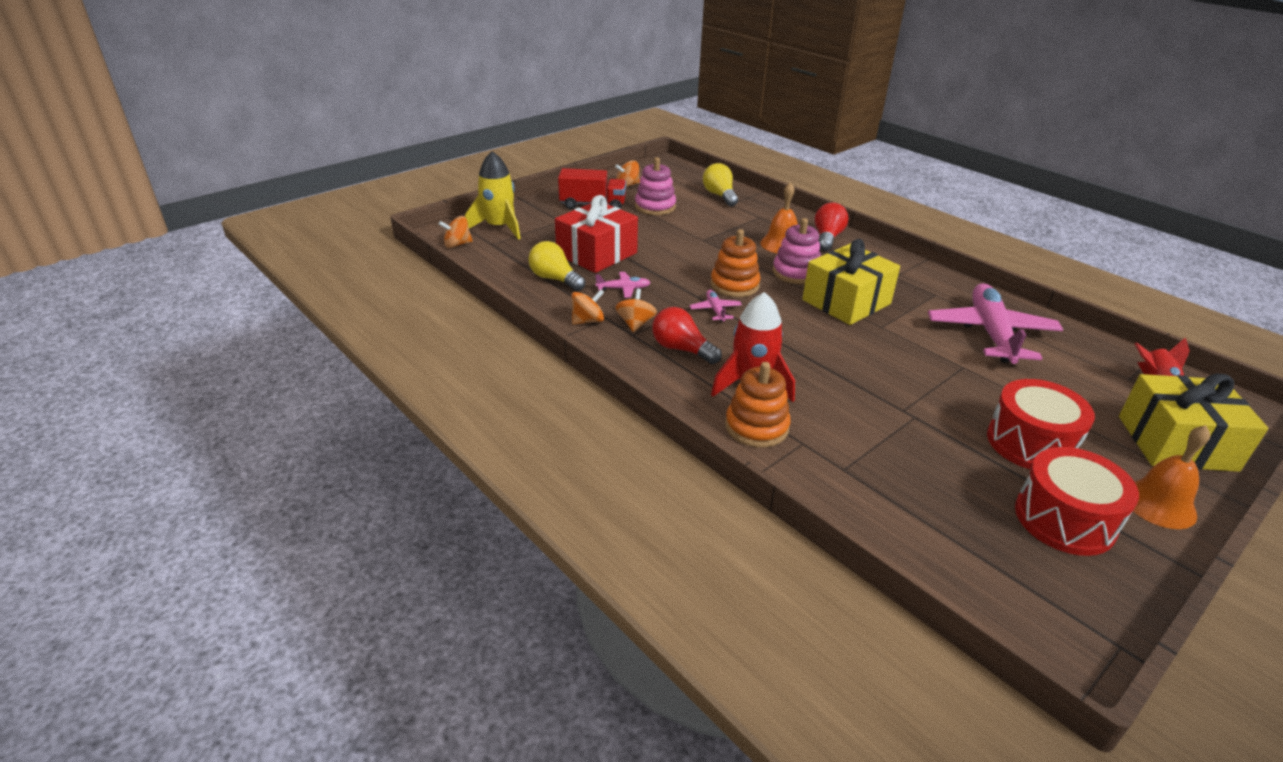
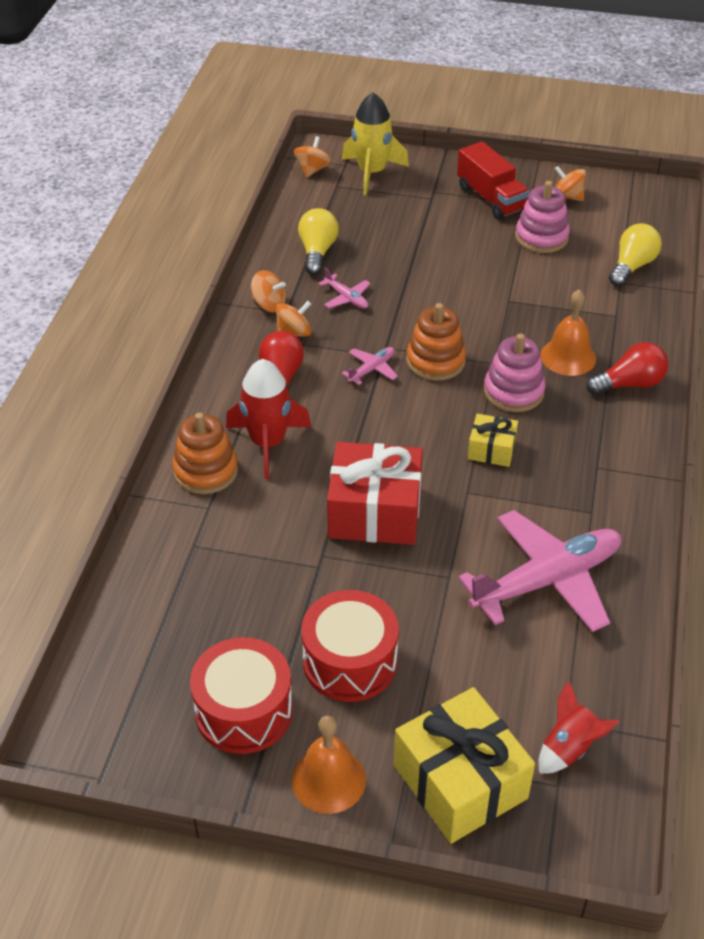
camera: 55 degrees right, 10 degrees up
(457, 244) = (312, 170): orange spinning top -> orange spinning top turned 75 degrees clockwise
(597, 254) = (393, 251): red gift -> red gift (375, 512)
(846, 302) = (491, 449): yellow gift -> yellow gift, size x0.51

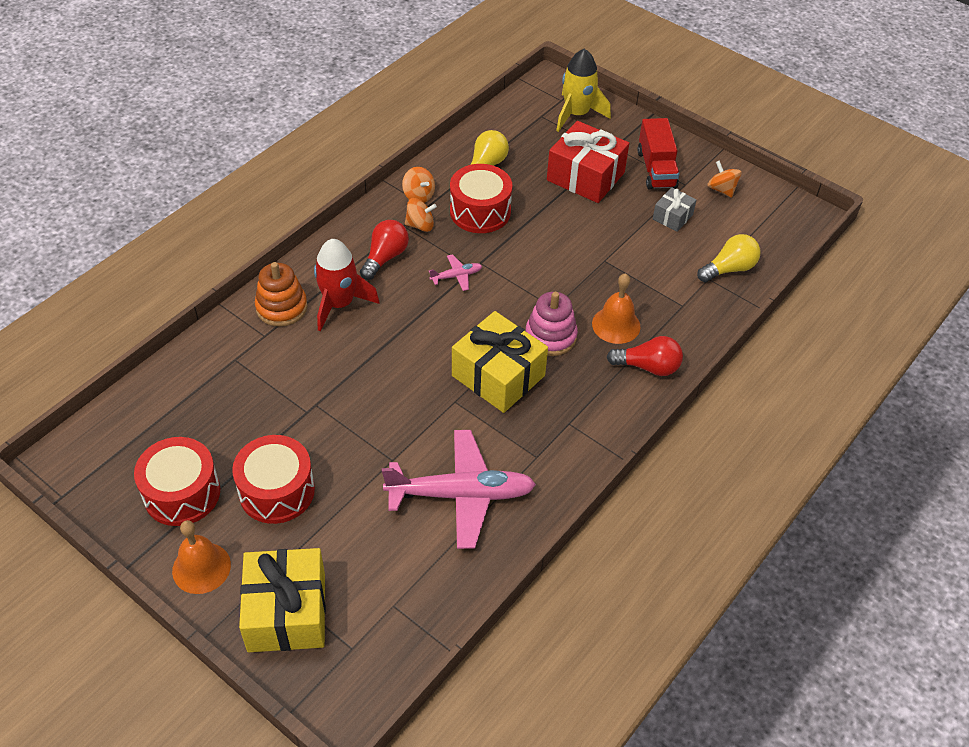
camera: 25 degrees right, 5 degrees up
(312, 170) = (532, 96): orange spinning top -> none
(346, 298) = (480, 211): pink plane -> red drum
(375, 512) = (376, 388): red gift -> red gift (585, 176)
(435, 361) = (509, 288): orange stacking toy -> none
(491, 449) = (498, 376): yellow gift -> yellow gift, size x1.95
(541, 237) = (672, 217): pink stacking toy -> grey gift
(569, 748) = (381, 626): red rocket -> none

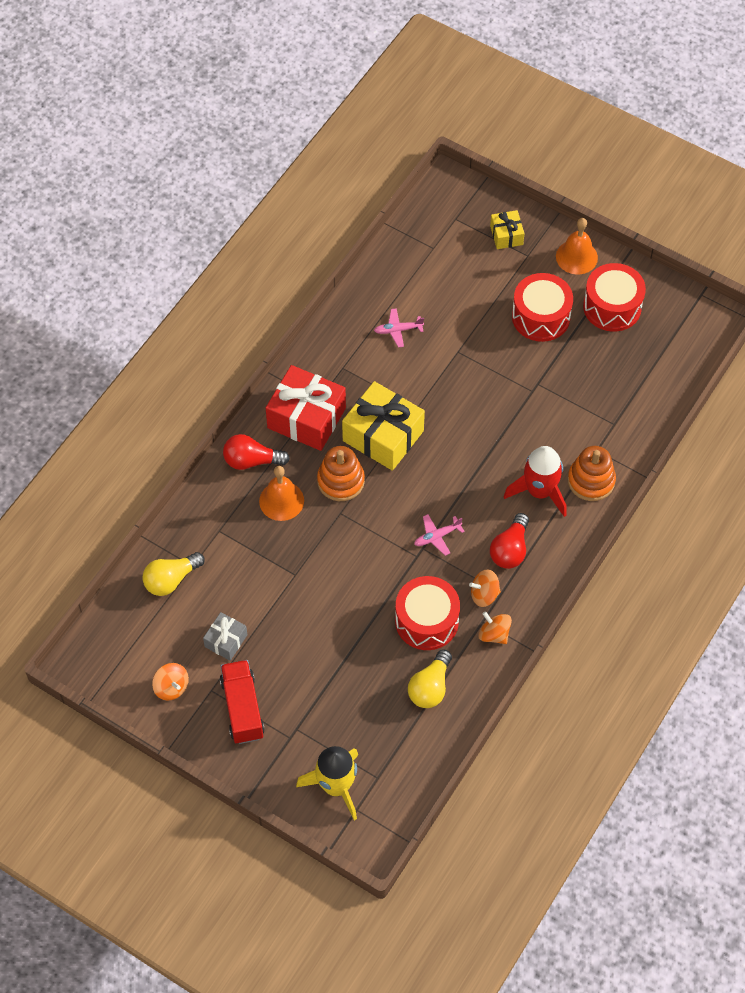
camera: 175 degrees right, 10 degrees up
(287, 612) = (506, 235): yellow gift -> yellow gift, size x0.51
(461, 495) = (398, 330): pink plane -> pink plane, size x0.43
(550, 336) = (341, 481): pink stacking toy -> orange stacking toy
(585, 176) = (320, 686): red gift -> red gift (306, 418)

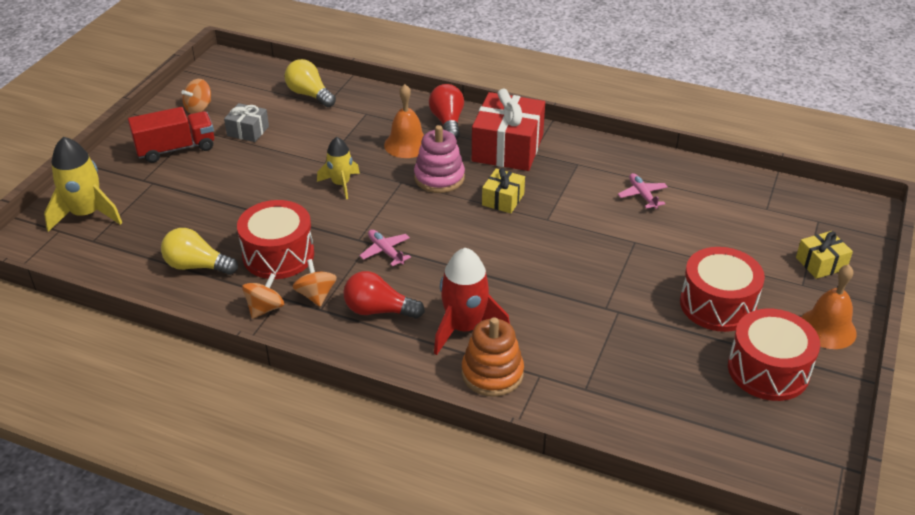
camera: 80 degrees right, 20 degrees down
(333, 563) = (341, 184): none -> yellow rocket
(341, 481) = (439, 178): orange stacking toy -> pink stacking toy
(383, 436) = (503, 199): yellow gift -> yellow gift, size x0.51

